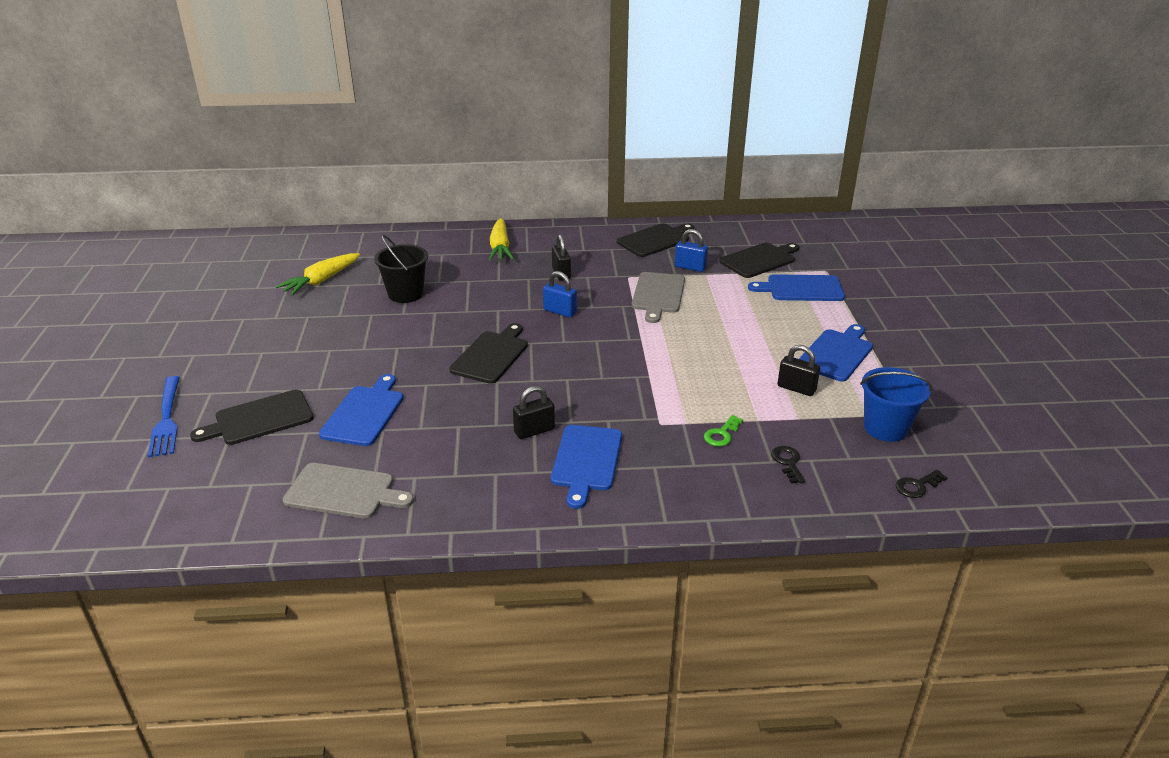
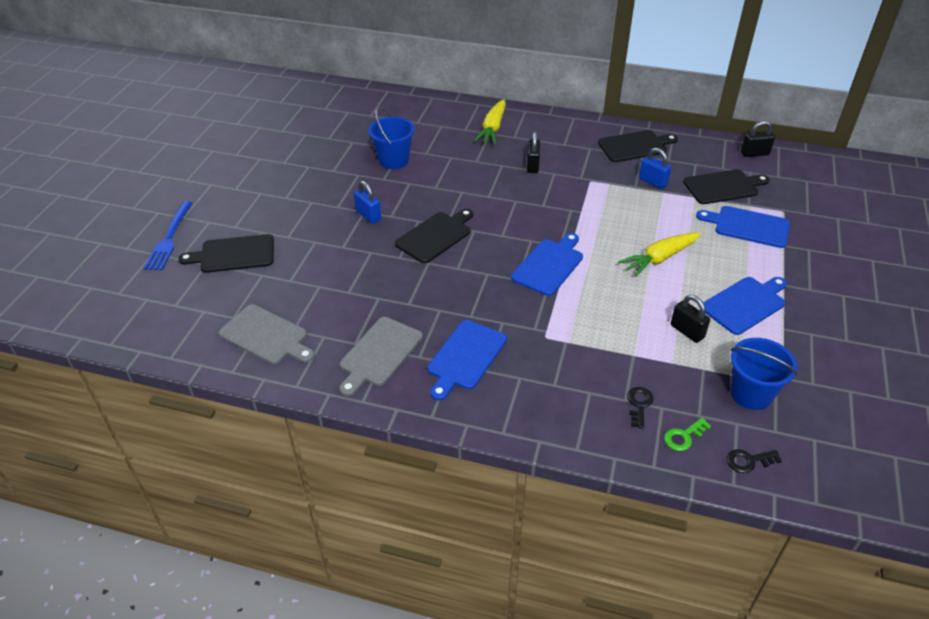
camera: 20 degrees right, 10 degrees up
(321, 281) = (333, 134): yellow carrot -> yellow carrot (659, 259)
(364, 413) = (312, 268): blue cutting board -> blue cutting board (549, 265)
(405, 294) = (394, 160): black bucket -> blue bucket
(534, 431) = (436, 317): black padlock -> black padlock (754, 153)
(560, 311) = (513, 204): blue padlock -> blue padlock (368, 215)
(658, 295) = (608, 205): grey cutting board -> grey cutting board (379, 354)
(721, 434) = (594, 361): green key -> green key (683, 436)

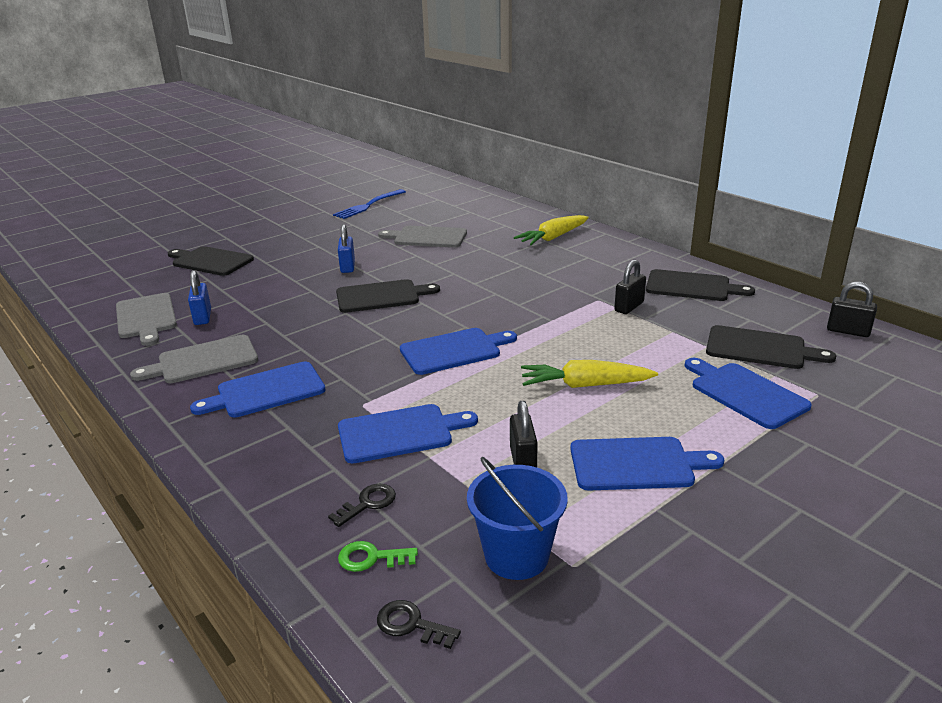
camera: 35 degrees right, 15 degrees down
(169, 238) = (186, 239): blue fork -> blue fork (368, 205)
(394, 160) = (427, 237): blue bucket -> grey cutting board
(532, 166) = (553, 273): black padlock -> black padlock (629, 307)
(596, 347) = (400, 433): none -> blue cutting board
(653, 182) = (672, 320): blue padlock -> blue padlock (203, 317)

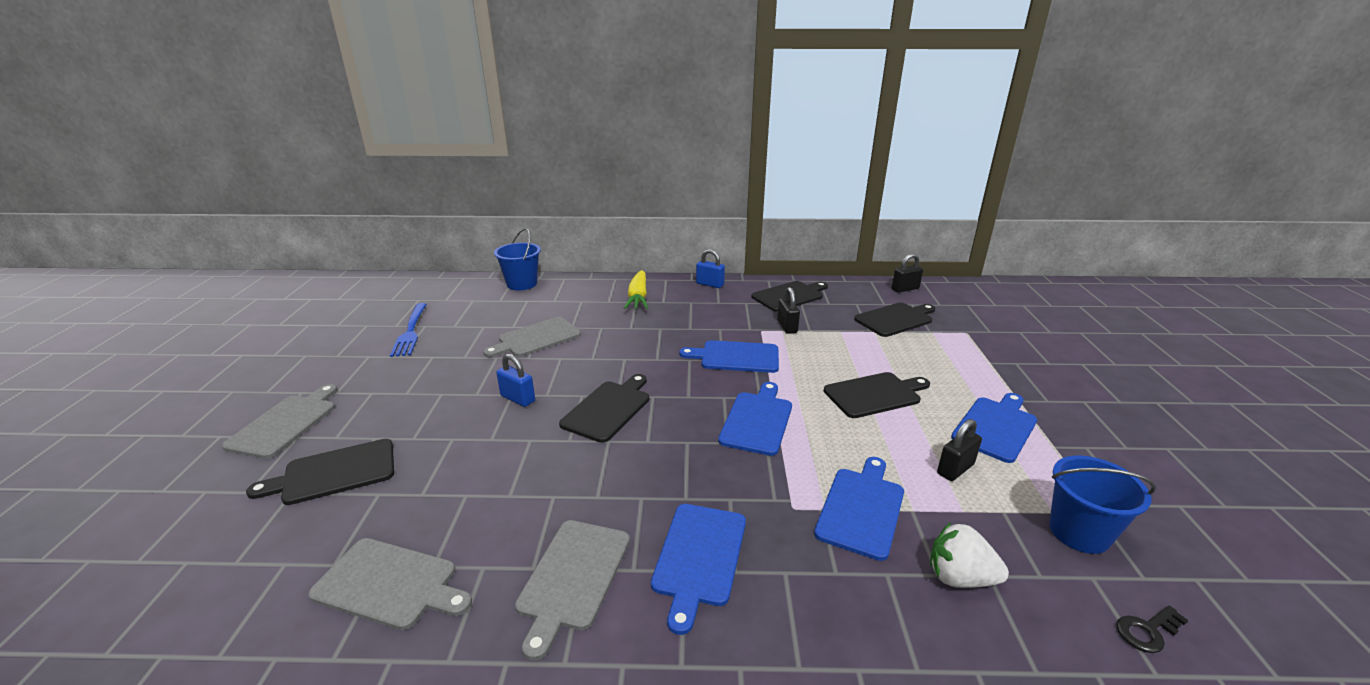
camera: 50 degrees left, 0 degrees up
(203, 317) = (467, 536): blue padlock -> blue padlock (710, 284)
(233, 229) = (286, 423): none -> grey cutting board
(368, 503) = (959, 577): black key -> white strawberry
(371, 558) = (1044, 613): green key -> none
(489, 199) = (522, 284): none -> blue bucket
(523, 461) = (955, 469): black padlock -> black padlock turned 75 degrees counterclockwise
(584, 385) = (875, 394): yellow carrot -> black cutting board
(745, 393) = (943, 350): blue cutting board -> blue cutting board (736, 357)

